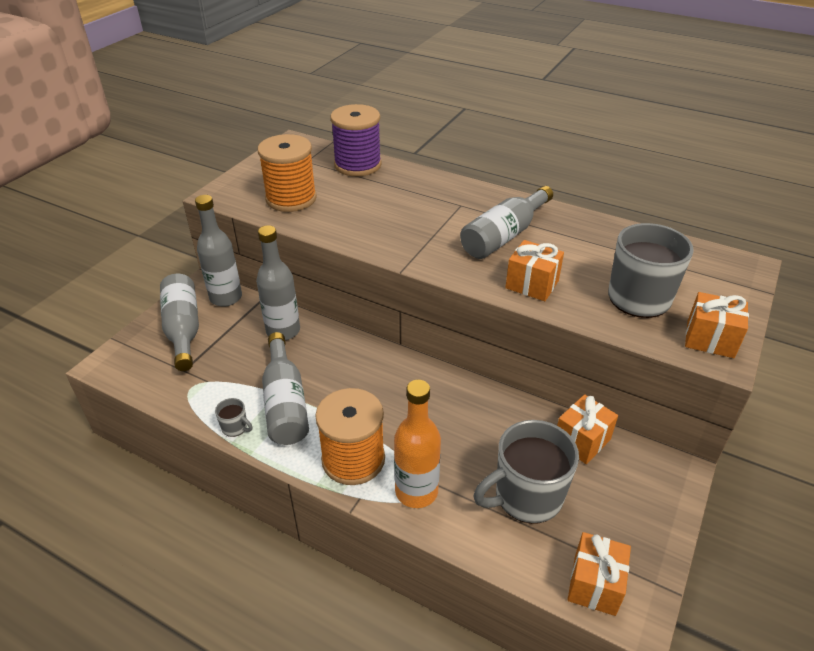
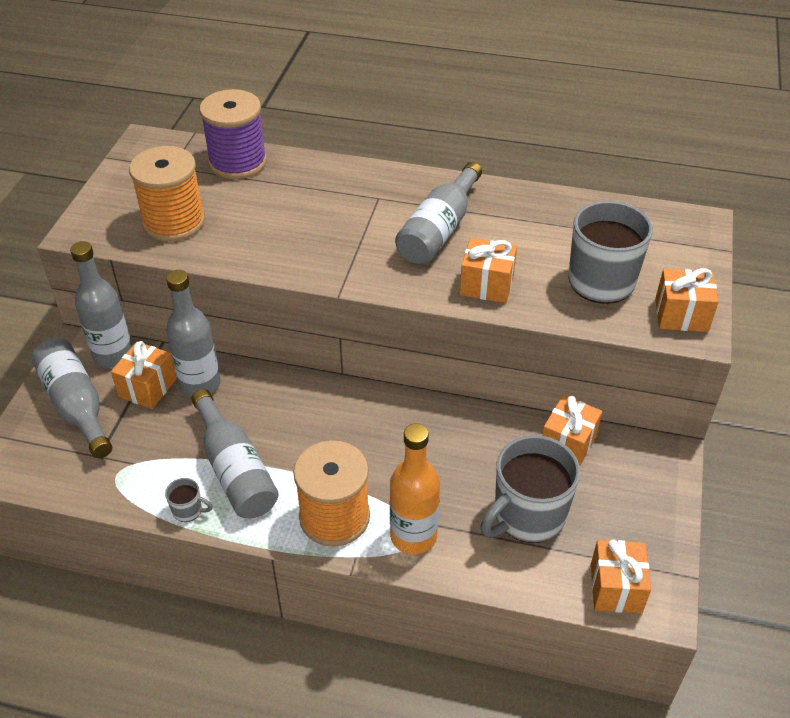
camera: 15 degrees left, 5 degrees up
(242, 326) = (148, 388): none -> orange gift

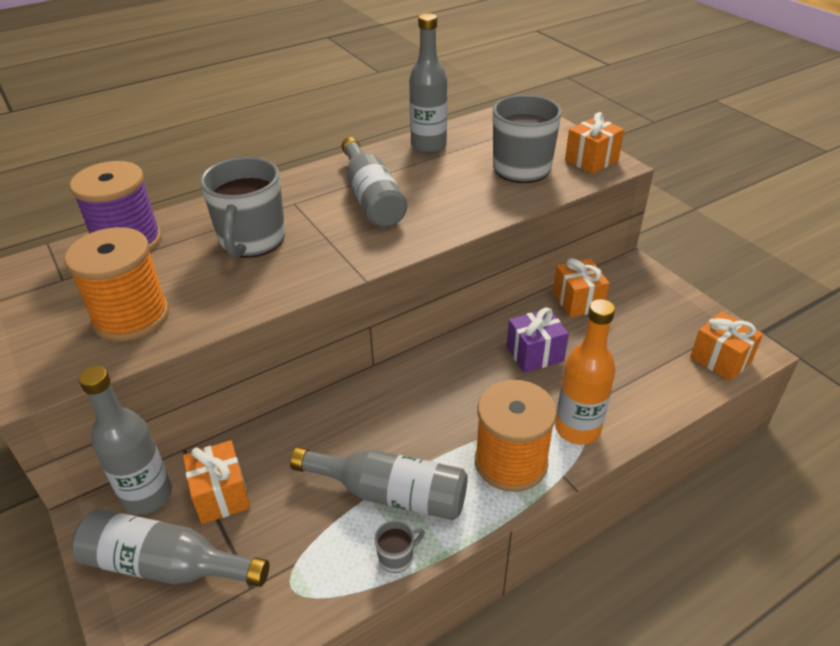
camera: 45 degrees left, 5 degrees down
(200, 384) = (267, 456): grey bottle -> grey bottle (428, 146)
(466, 457) = (535, 354): none -> purple gift
(486, 285) = (458, 211): orange gift -> none
(527, 516) = (619, 359): grey mug -> grey mug (252, 241)

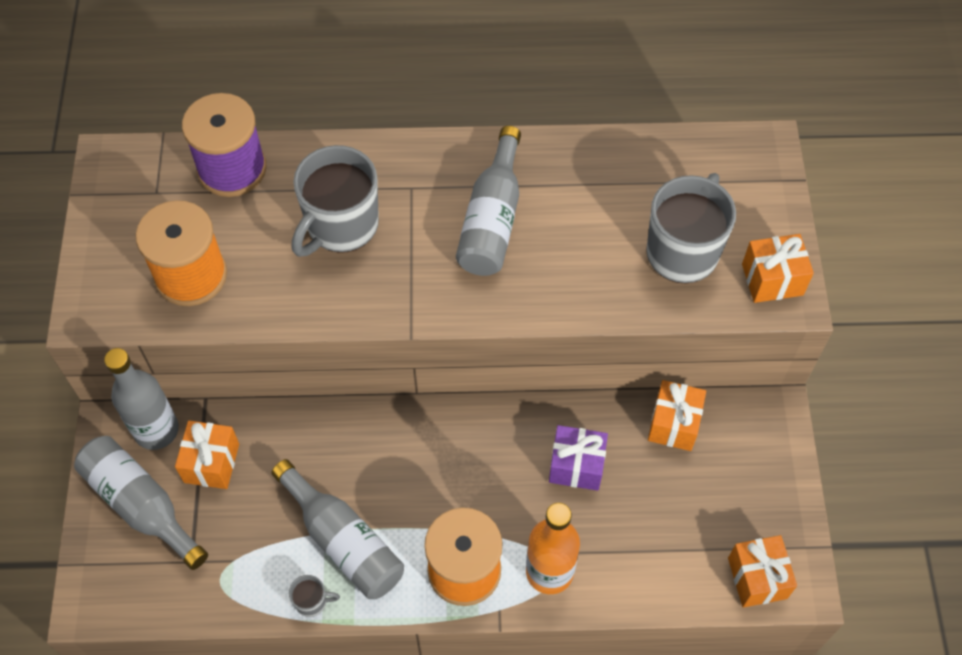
camera: 30 degrees right, 20 degrees up
(428, 146) = (610, 161): grey bottle -> none

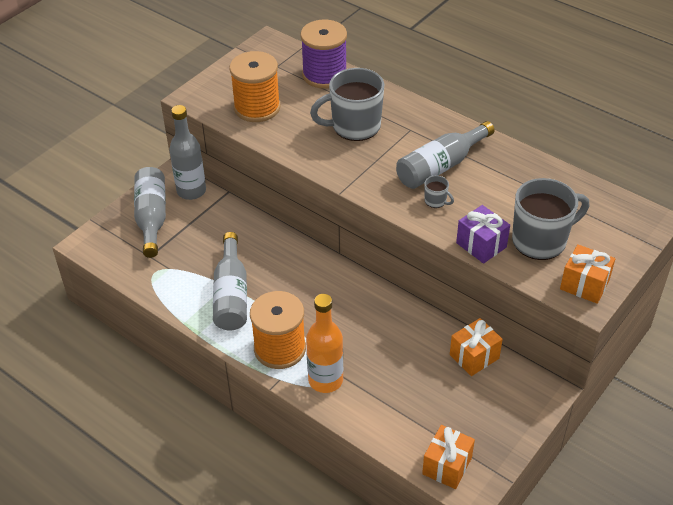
camera: 40 degrees right, 15 degrees down
(211, 463) = (203, 220): orange gift -> none
(312, 602) = (188, 311): grey mug -> grey mug (436, 201)
(576, 466) = (393, 340): purple gift -> purple gift (481, 245)

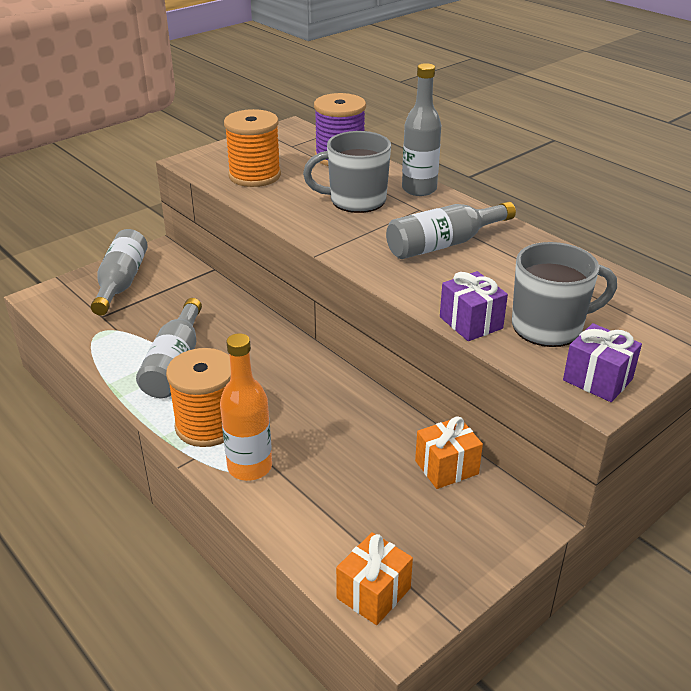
camera: 10 degrees right, 10 degrees down
(191, 191) = (174, 264): grey bottle -> grey bottle (419, 189)
(436, 201) = (427, 275): grey mug -> none
(584, 285) = (597, 380): orange gift -> purple gift

